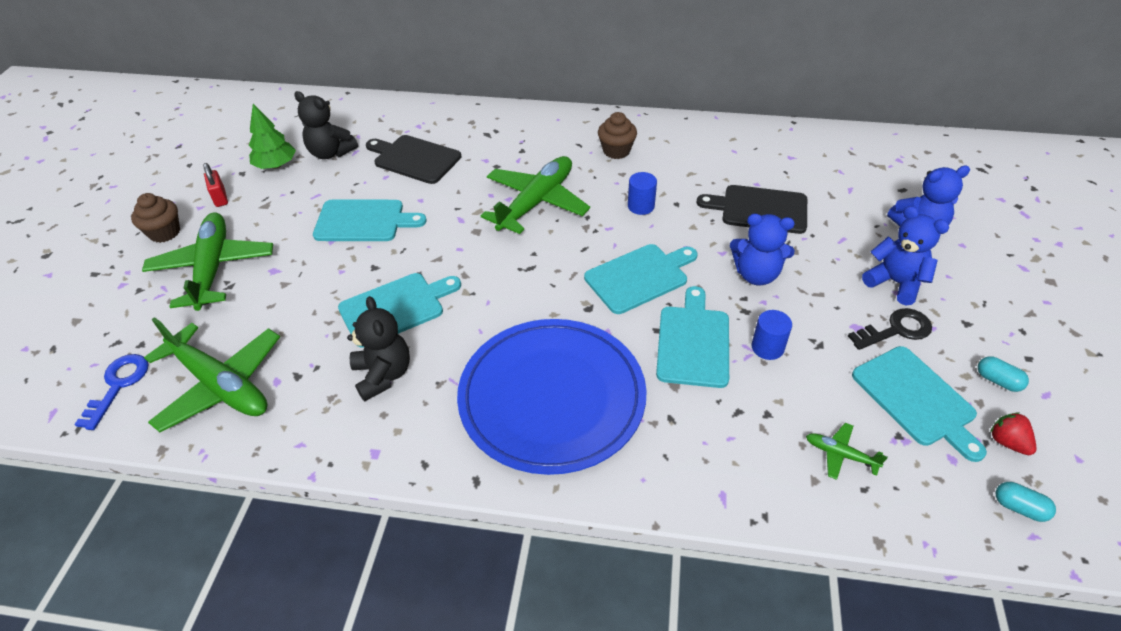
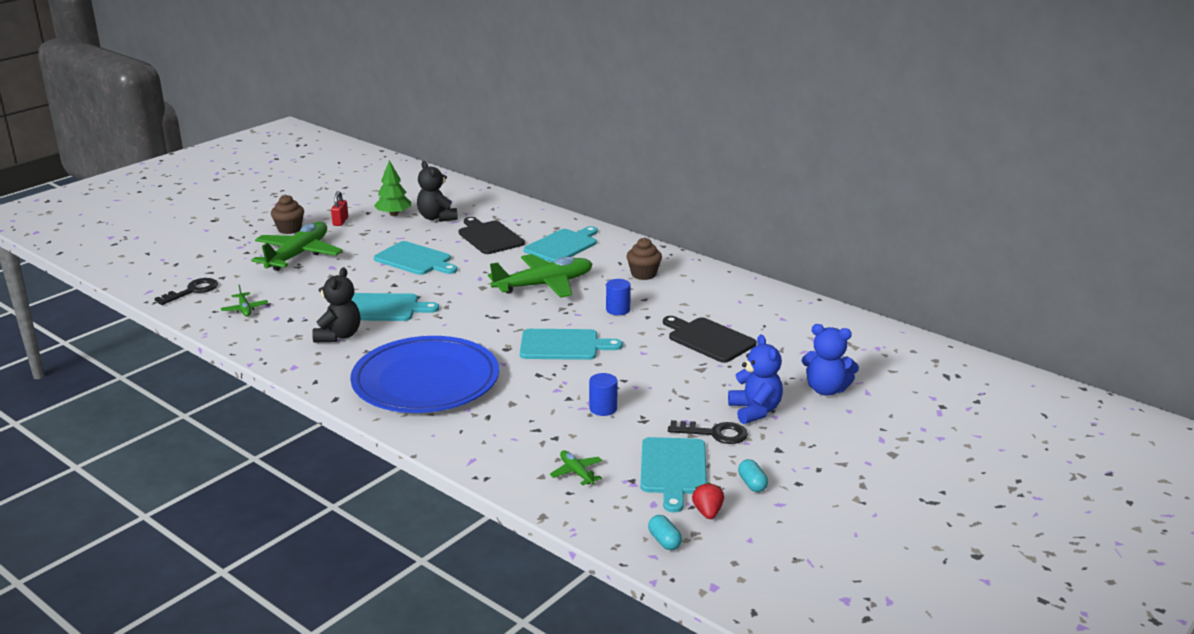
camera: 30 degrees right, 20 degrees down
(118, 385) = (192, 291): blue key -> black key
(220, 385) = (244, 309): green plane -> green plane, size x0.44
(693, 342) = (554, 388): turquoise cutting board -> turquoise cutting board (563, 245)
(756, 274) = (651, 371): blue teddy bear -> none

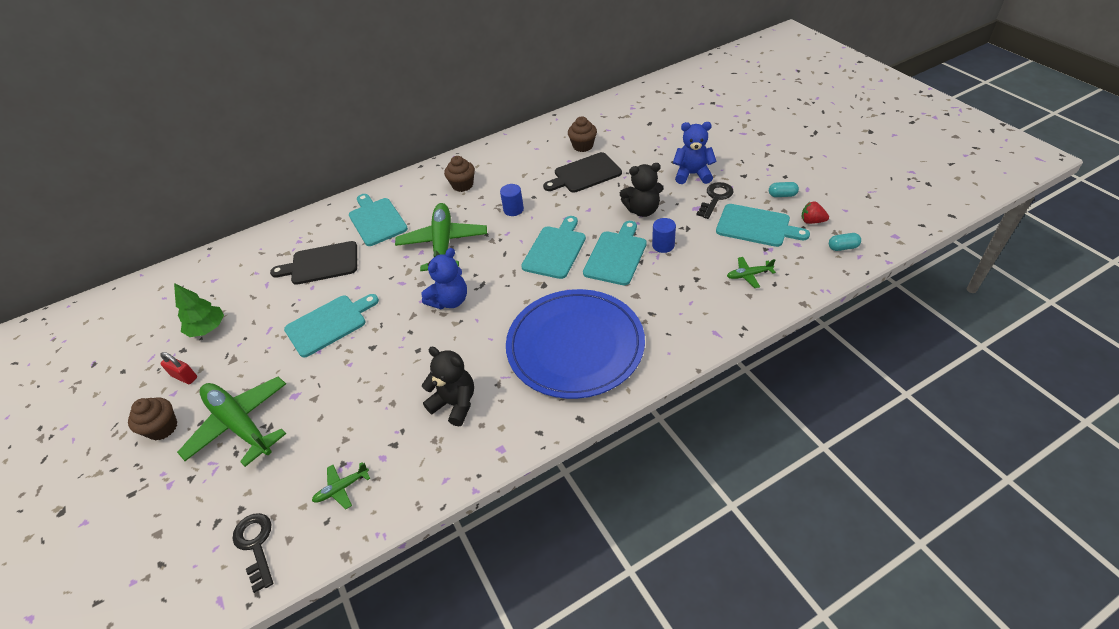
camera: 65 degrees left, 20 degrees up
(244, 309) = (342, 488): green plane -> green plane turned 150 degrees clockwise
(383, 308) = (417, 361): turquoise cutting board -> turquoise cutting board (616, 255)
(437, 218) = (246, 295): black teddy bear -> black teddy bear (642, 210)
(765, 328) = (583, 146): none -> brown cupcake
(826, 389) = (676, 139): blue teddy bear -> blue teddy bear (450, 301)

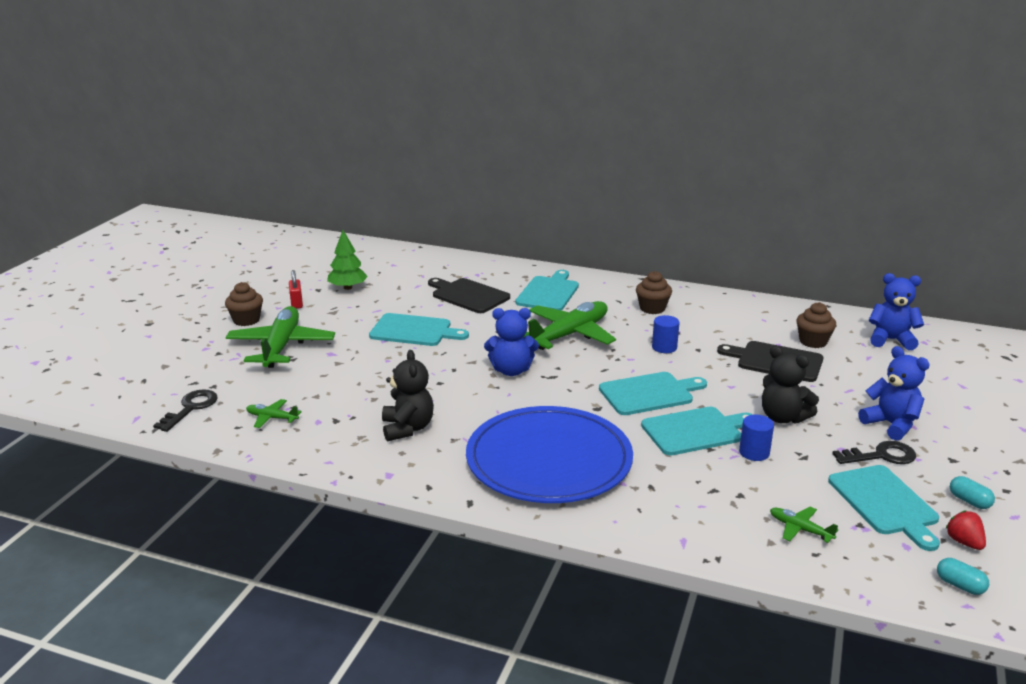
camera: 45 degrees right, 20 degrees down
(616, 117) = (891, 340): none -> blue teddy bear

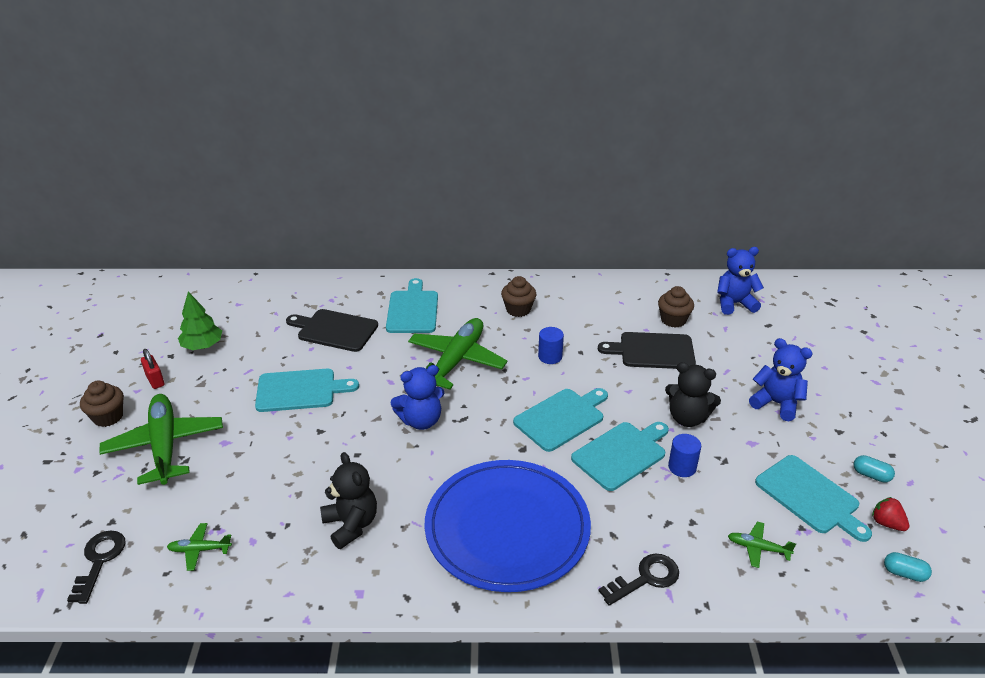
camera: 20 degrees left, 10 degrees up
(881, 456) = (784, 442): black key -> black key (645, 578)

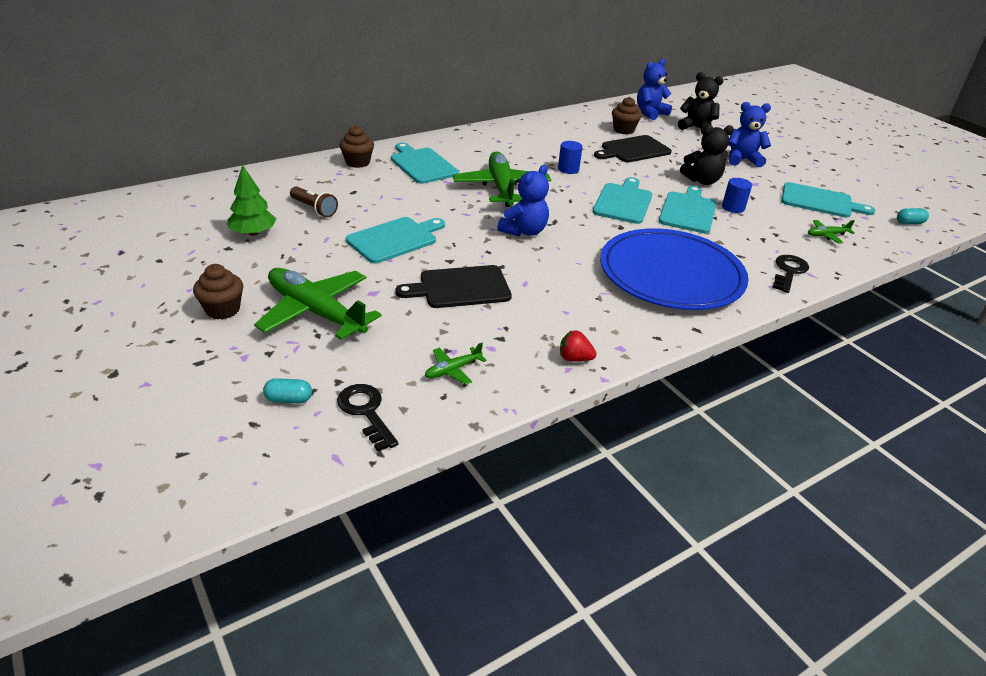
camera: 35 degrees left, 0 degrees up
(155, 380) = (237, 269): red padlock -> none
(272, 334) = (314, 209): none -> brown flashlight
(335, 330) = (370, 192): black cutting board -> black cutting board (460, 287)
(351, 525) = (558, 310): black teddy bear -> black teddy bear (696, 128)
(518, 309) = (507, 147): brown cupcake -> brown cupcake (357, 162)
(871, 475) = (836, 182): turquoise capsule -> turquoise capsule (289, 399)
(886, 523) = (872, 202): red strawberry -> red strawberry (574, 358)

